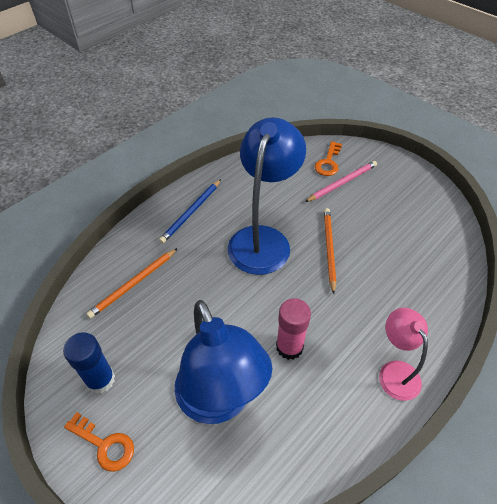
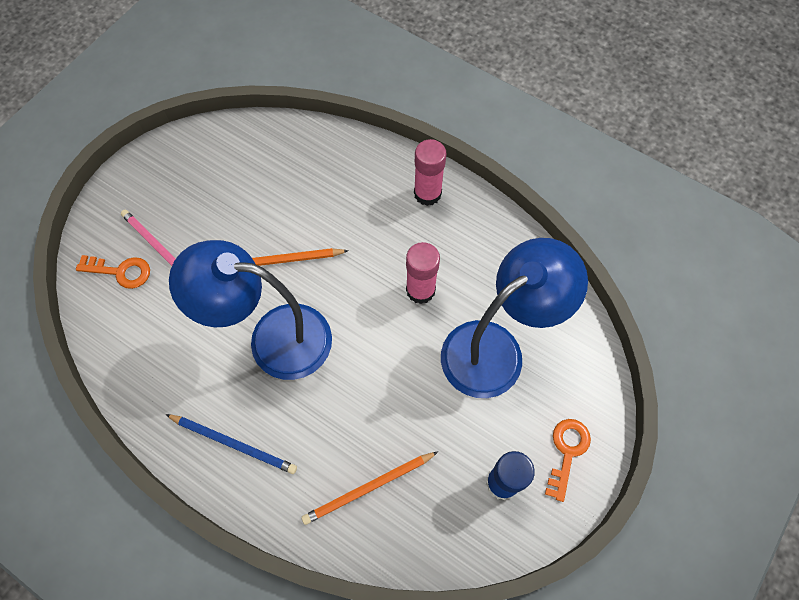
camera: 100 degrees left, 15 degrees up
(133, 284) = (368, 488): orange pencil -> orange pencil turned 120 degrees clockwise
(395, 371) = (427, 193): pink lamp -> pink glue stick

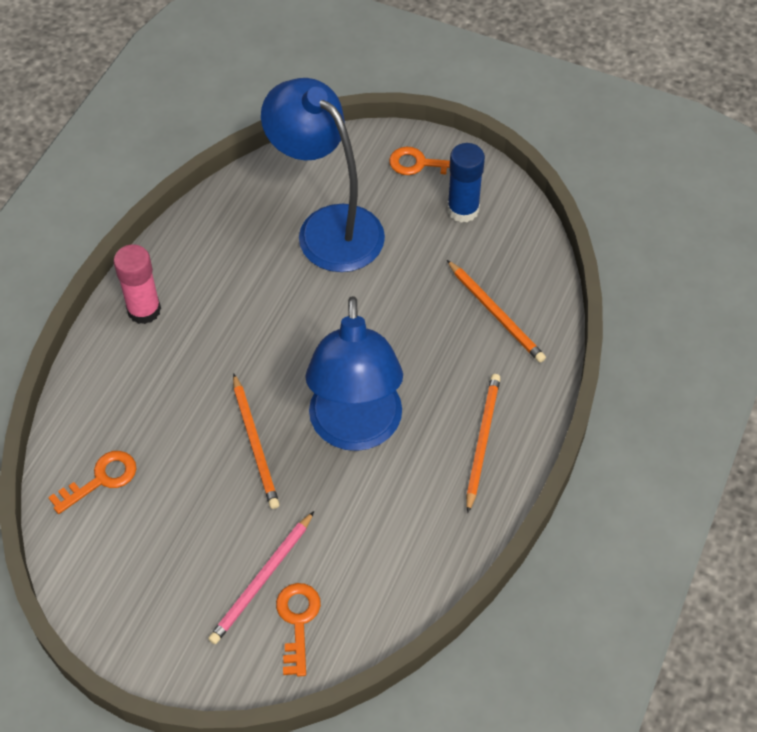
camera: 100 degrees left, 10 degrees down
(234, 444) = (482, 441): blue pencil -> orange pencil
(278, 155) = (101, 479): none -> orange key
(420, 290) = (271, 300): pink glue stick -> none

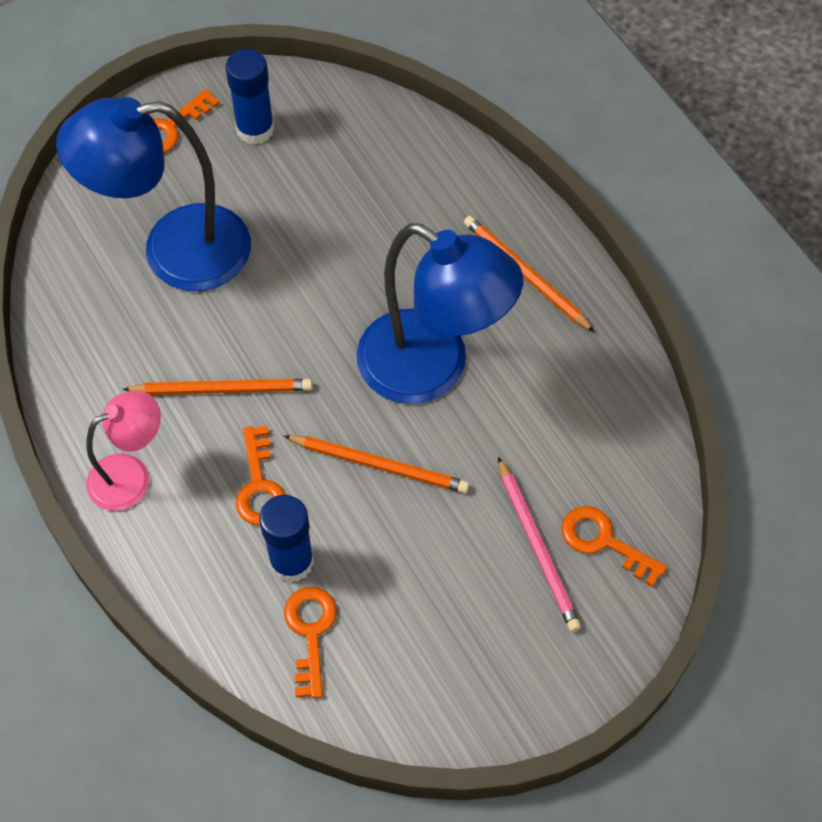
camera: 55 degrees left, 5 degrees up
(144, 310) = (131, 476): pink glue stick -> pink lamp
(145, 437) = (291, 561): none -> blue glue stick
(188, 384) = (259, 485): none -> orange key
(496, 314) = (396, 178): orange pencil -> orange pencil (222, 389)

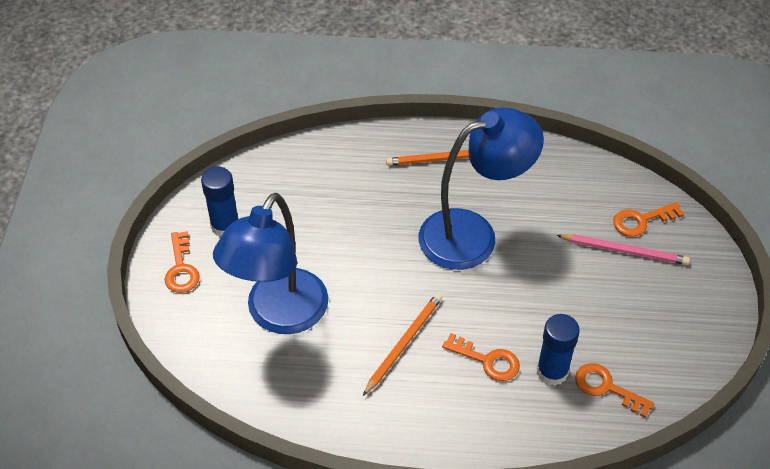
camera: 55 degrees left, 10 degrees down
(131, 476) = (429, 425): pink lamp -> none
(380, 465) = (518, 293): orange pencil -> none

